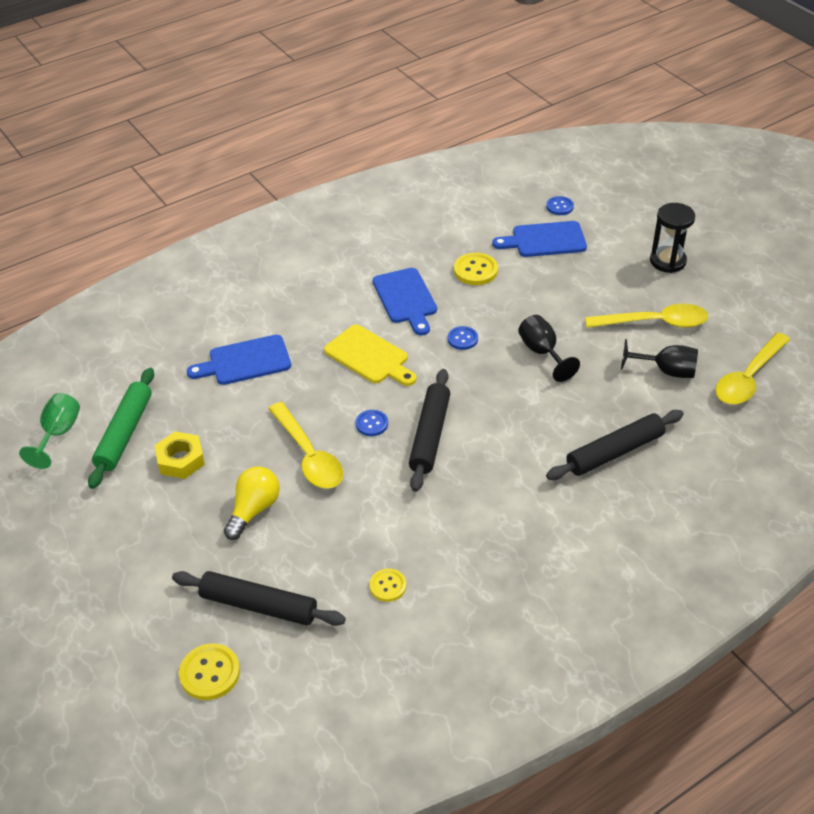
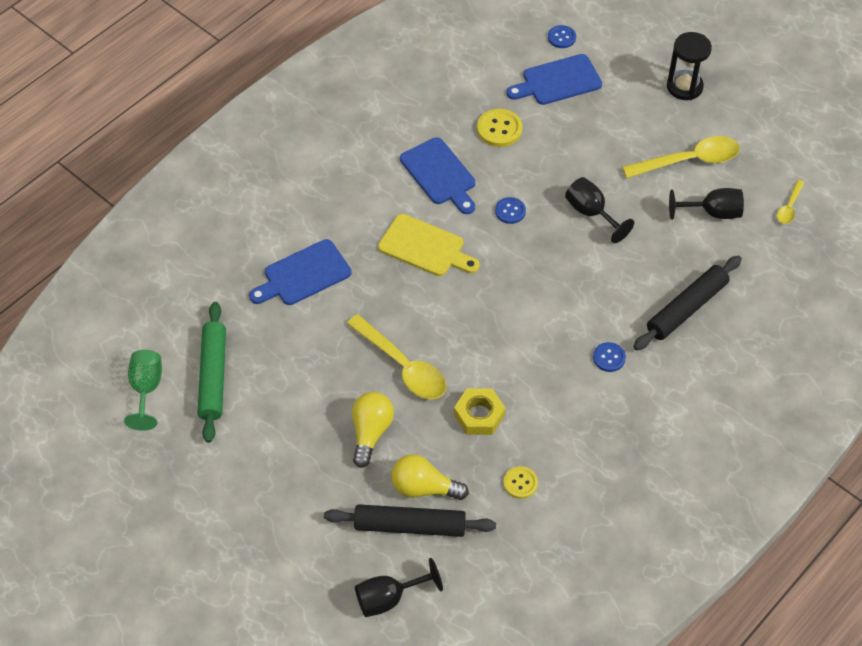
camera: 15 degrees left, 10 degrees up
(181, 460) = (280, 394): yellow nut -> yellow nut (479, 415)
(210, 673) = (389, 598): yellow button -> black goblet
(287, 571) = (424, 488): none -> yellow light bulb
(371, 424) = (452, 321): blue button -> blue button (609, 358)
(430, 435) = (511, 323): black rolling pin -> none
(748, 378) = (789, 207): yellow spoon -> yellow spoon, size x0.50

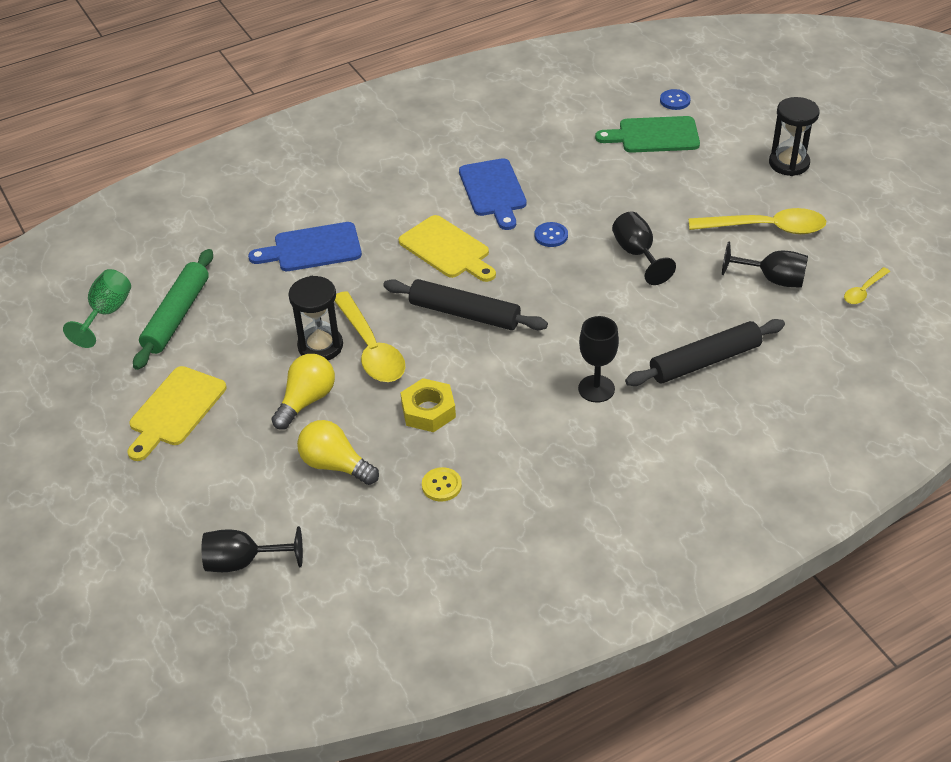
camera: 20 degrees right, 10 degrees down
(260, 472) = (175, 410): none -> yellow cutting board
(358, 375) = (320, 346): none -> black hourglass
(409, 526) = (301, 497): black rolling pin -> black rolling pin (464, 314)
(499, 129) = (573, 164): yellow button -> none
(558, 81) = (654, 136): blue cutting board -> green cutting board
(609, 358) = (596, 389): blue button -> black goblet

